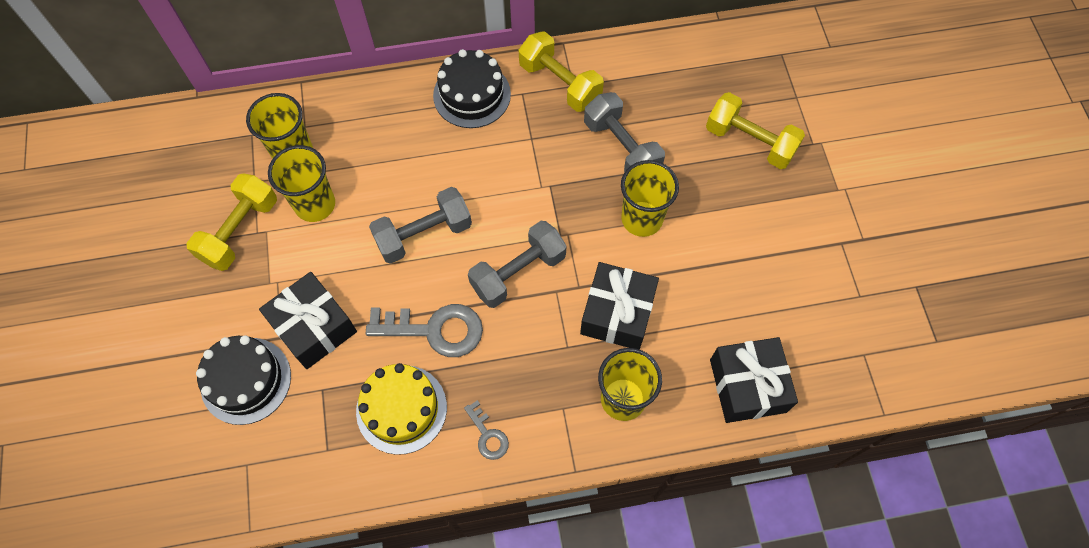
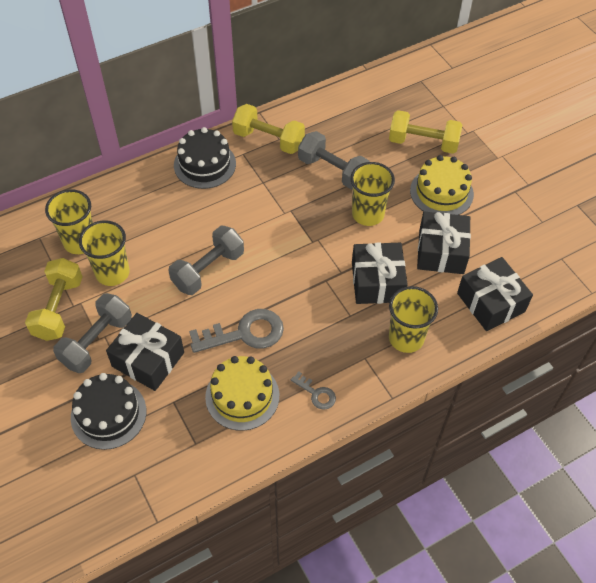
camera: 20 degrees left, 10 degrees down
(518, 272) = (292, 275): grey dumbbell -> grey dumbbell (97, 342)
(712, 297) = (441, 252): none -> black gift
(746, 217) = (441, 192): none -> yellow cake

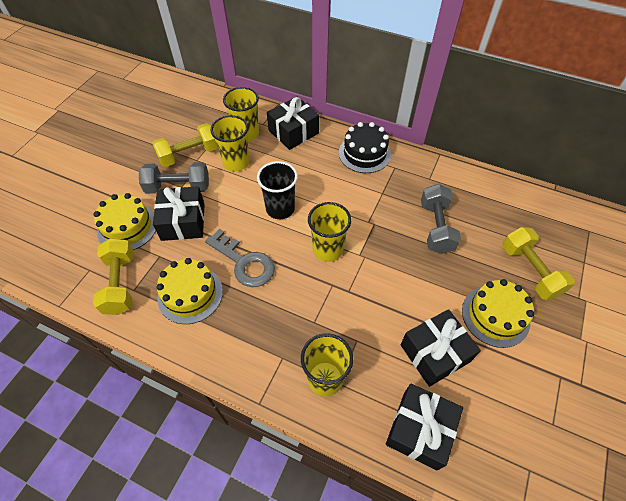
camera: 55 degrees right, 0 degrees up
(108, 414) = (127, 227): black cake -> yellow cake
(208, 270) = (280, 209): grey dumbbell -> black cup
(268, 140) = (422, 173): yellow dumbbell -> yellow dumbbell (120, 284)
(316, 393) = (224, 342): grey key -> none
(368, 214) = (419, 275): yellow cup -> yellow cup (327, 249)
(377, 282) = (361, 322): black gift -> black gift (293, 132)

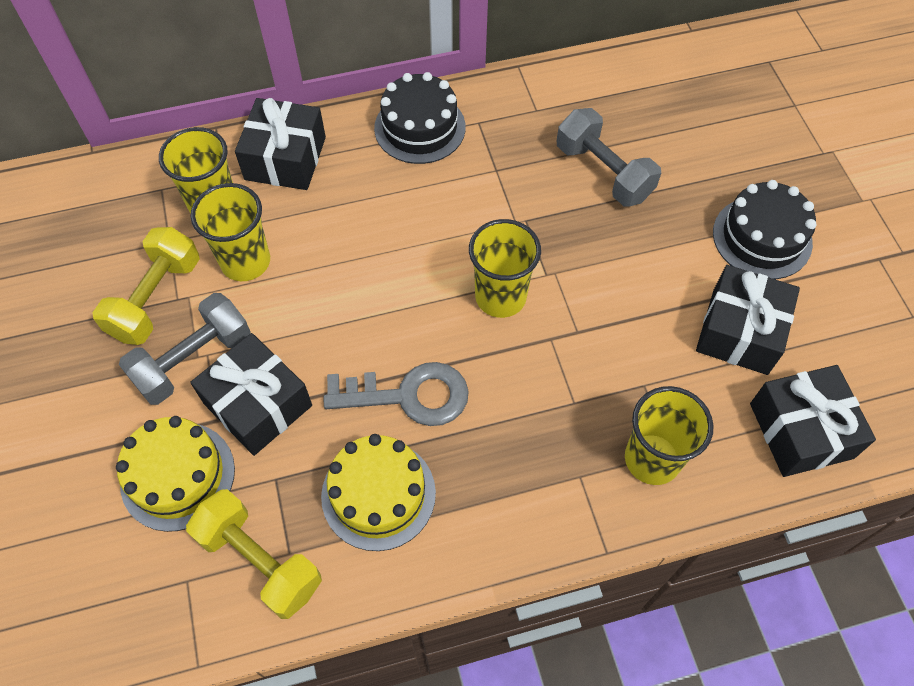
camera: 40 degrees left, 5 degrees up
(280, 209) = (381, 286): black cup -> none
(495, 316) = (762, 237): yellow cake -> black cake
(530, 271) = (751, 156): yellow dumbbell -> none

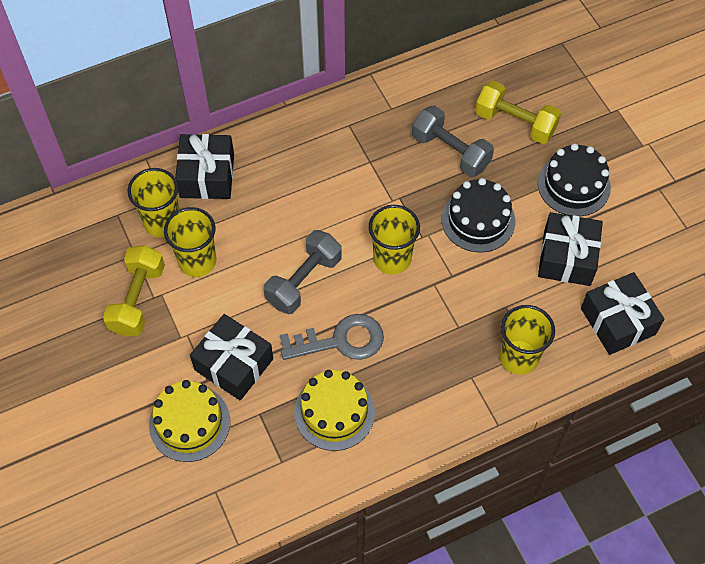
camera: 10 degrees left, 0 degrees up
(194, 360) = (178, 340): grey dumbbell -> grey dumbbell (304, 281)
(260, 561) = (263, 470): yellow dumbbell -> yellow dumbbell (515, 123)
(420, 127) = (305, 136): black cake -> black cake (478, 220)

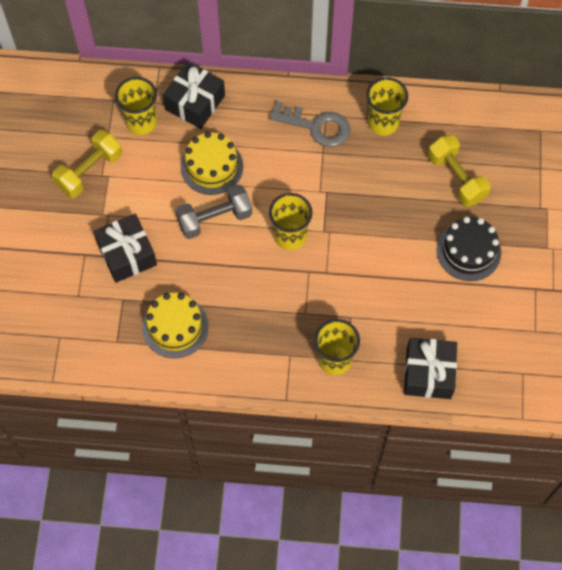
camera: 30 degrees right, 5 degrees up
(189, 423) = (71, 280): yellow cake -> yellow cake (212, 166)
(197, 261) = (148, 164): yellow cup -> yellow cup (383, 123)
(340, 341) = (212, 277): grey key -> grey key (316, 126)
(450, 151) = (390, 176): grey dumbbell -> none
(478, 220) = (375, 240): black cake -> none
(567, 257) = (423, 304): black gift -> none

